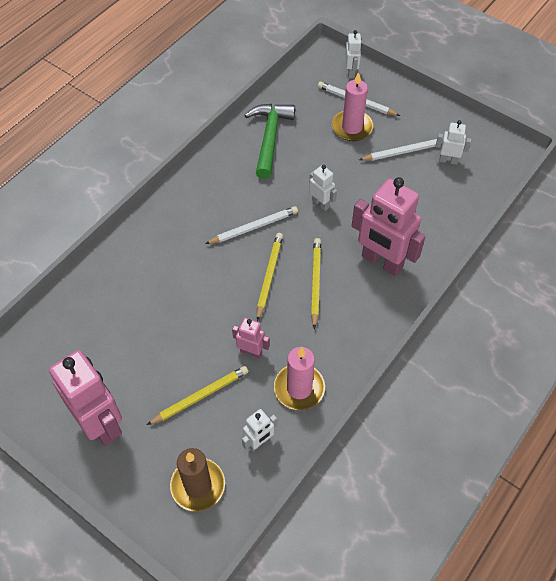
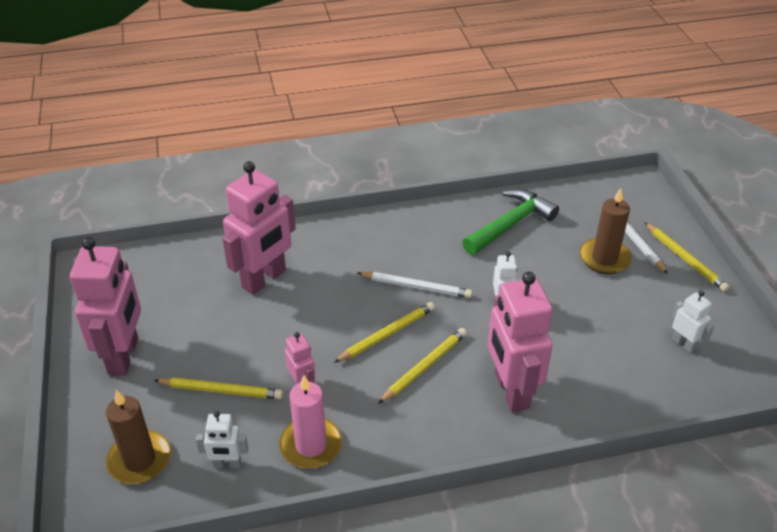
camera: 40 degrees right, 15 degrees down
(141, 293) = (264, 279): none -> pink robot
(351, 72) = (654, 212): white robot -> none
(352, 127) = (604, 258): pink candle -> brown candle
(399, 97) = (685, 259): none -> yellow pencil
(404, 151) = (641, 309): white pencil -> none

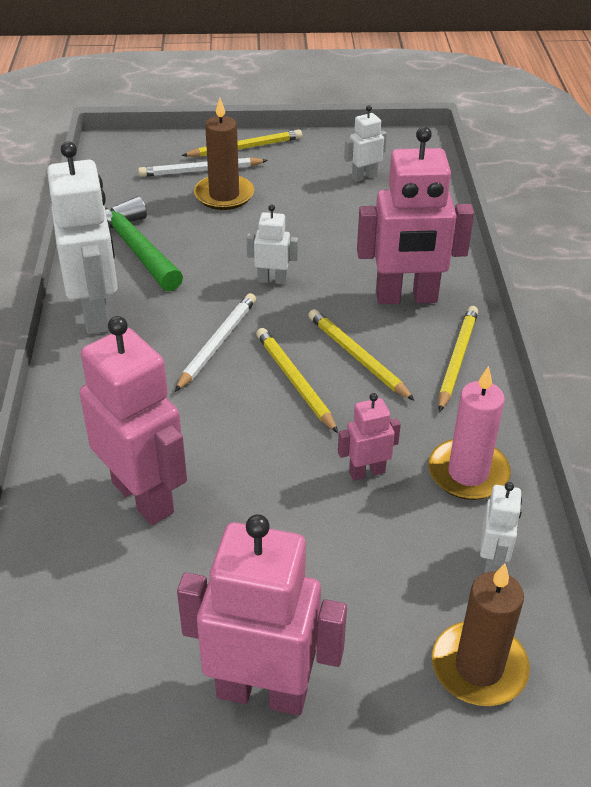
camera: 80 degrees left, 0 degrees up
(221, 390) = (361, 562): yellow pencil -> yellow pencil (457, 359)
(429, 222) = (96, 314): none -> white robot

